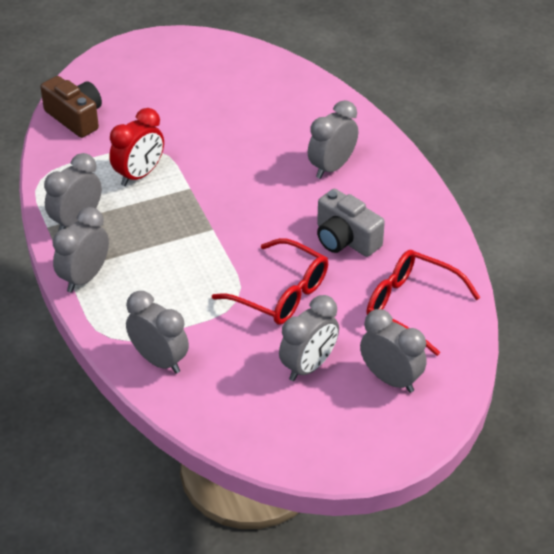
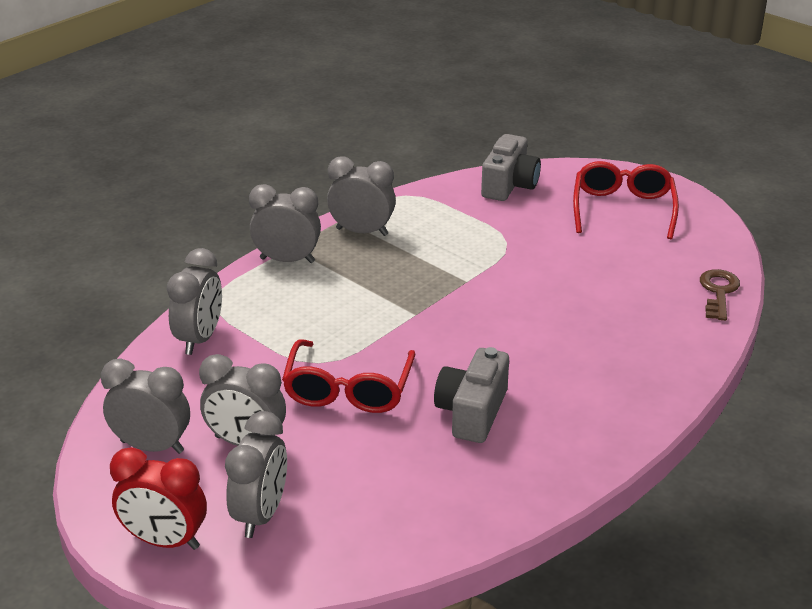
camera: 65 degrees right, 10 degrees down
(75, 118) = (509, 185): brown camera -> grey camera
(139, 175) = (459, 245): red clock -> red clock (165, 541)
(292, 75) = (718, 292): none -> brown key
(332, 167) = (587, 366): grey clock -> grey clock (152, 446)
(411, 306) = (394, 498): red glasses -> red glasses (623, 209)

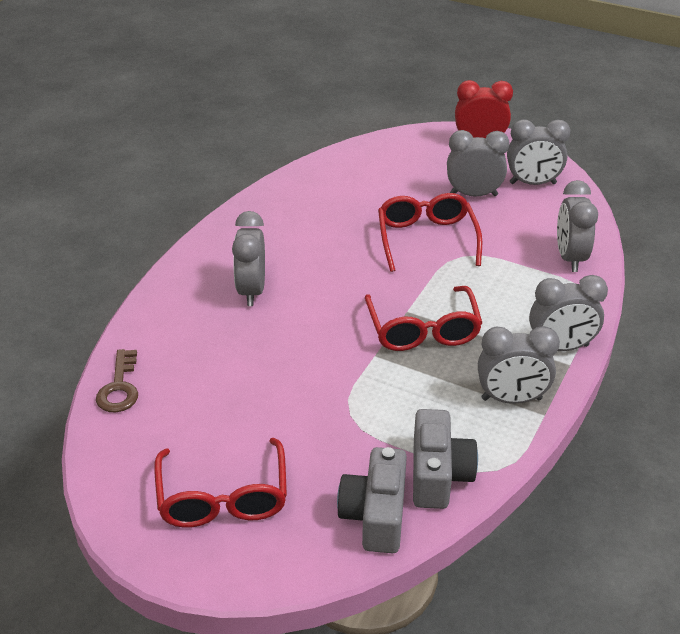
camera: 165 degrees right, 5 degrees up
(261, 515) = (434, 161): grey clock -> grey clock (251, 291)
(408, 294) = (423, 330): none -> red glasses
(472, 412) = (327, 238): grey camera -> grey camera (438, 475)

